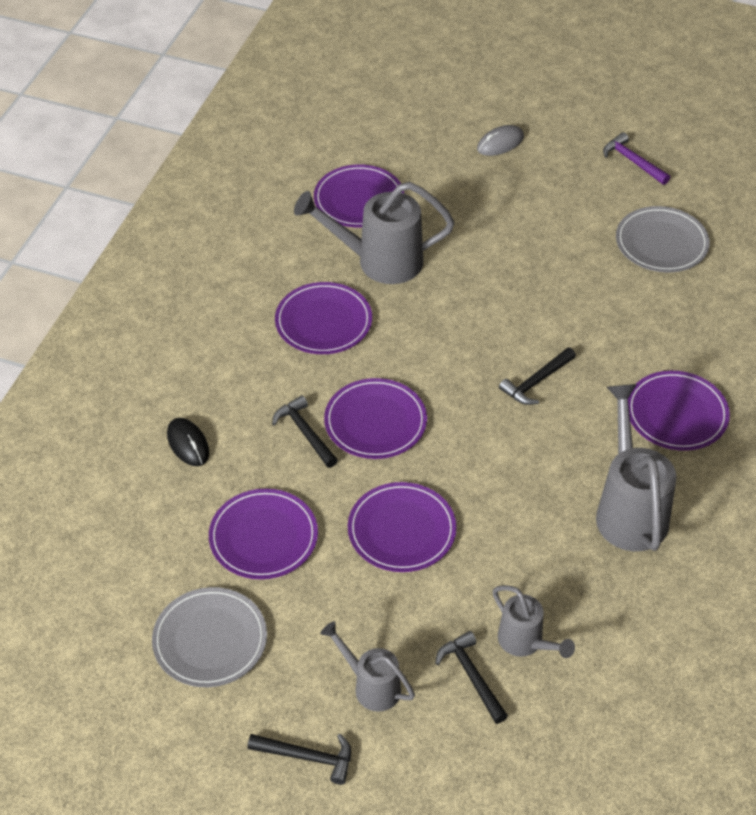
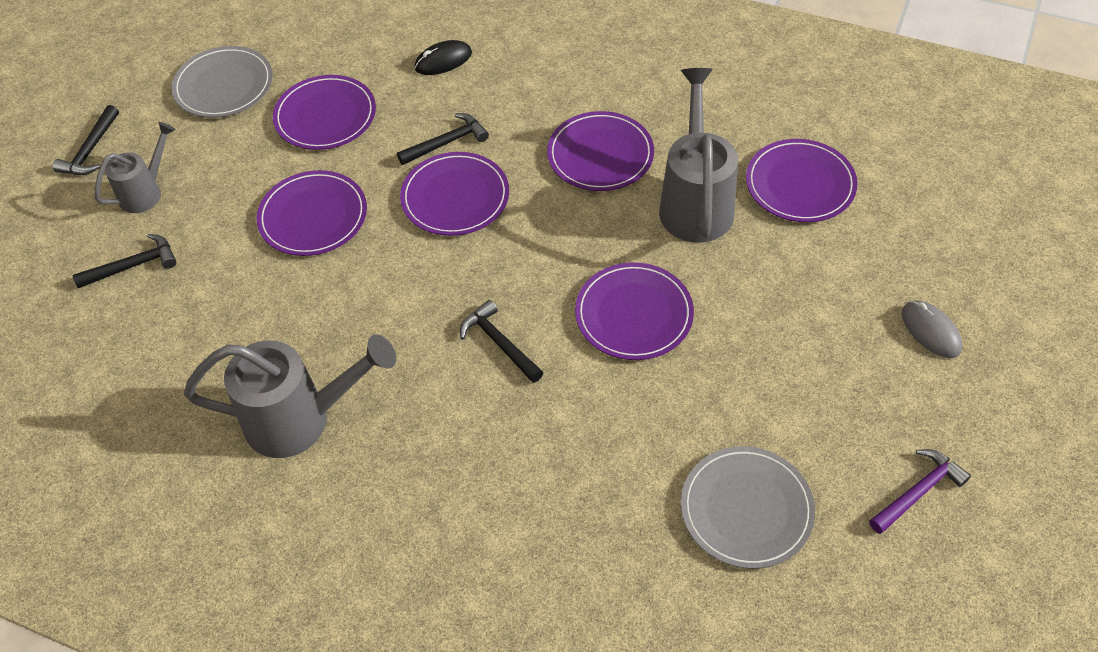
camera: 95 degrees right, 5 degrees up
(525, 642) = (157, 310): grey watering can -> none
(676, 414) = (436, 487): purple plate -> purple plate (634, 314)

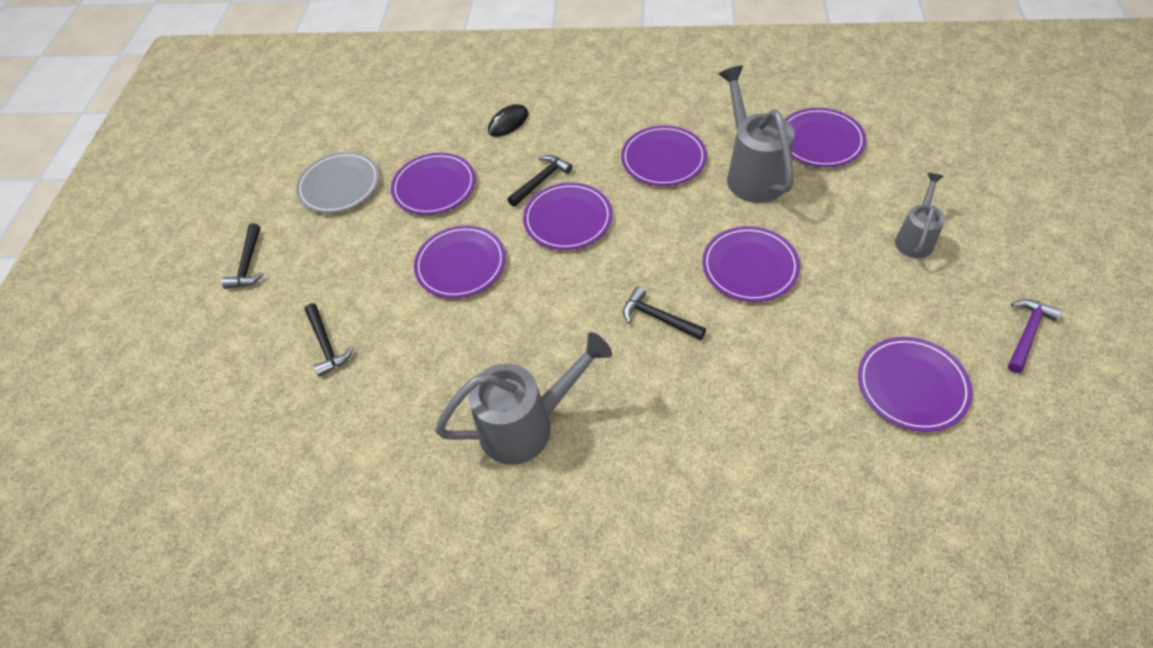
camera: 15 degrees left, 0 degrees up
(133, 265) = (326, 344): black hammer -> black hammer turned 105 degrees clockwise
(145, 192) = (310, 284): grey watering can -> grey watering can (915, 238)
(746, 509) = (912, 386): grey plate -> purple plate
(930, 331) = (969, 217): grey mouse -> none

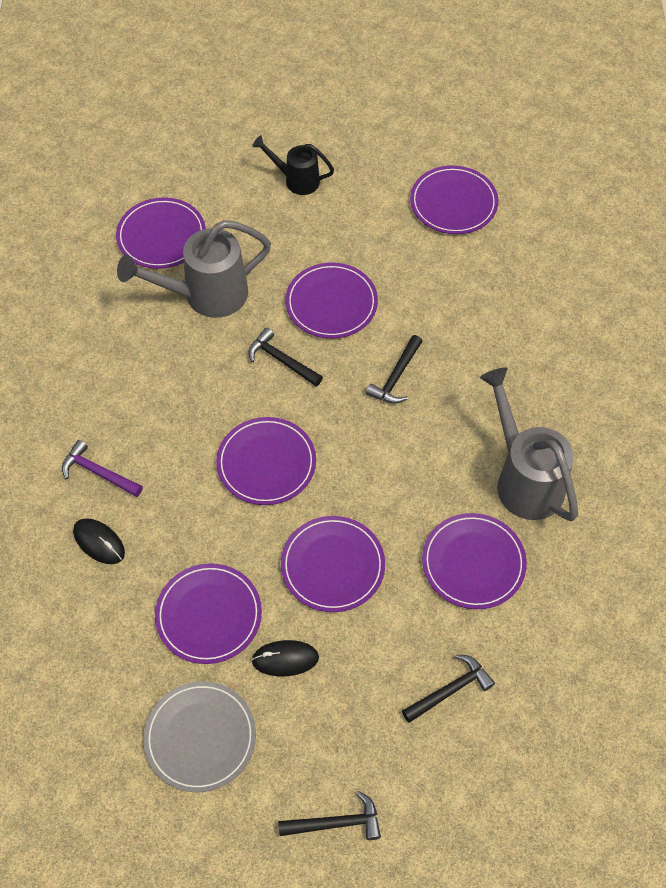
camera: 100 degrees left, 5 degrees up
(385, 233) = (285, 659): none -> black mouse
(541, 181) = (205, 495): black hammer -> black hammer (281, 360)
(663, 159) = (178, 374): purple plate -> purple plate (473, 563)
(915, 238) = (296, 180): grey watering can -> black watering can
(1027, 333) = (397, 127): purple hammer -> purple hammer (98, 473)

